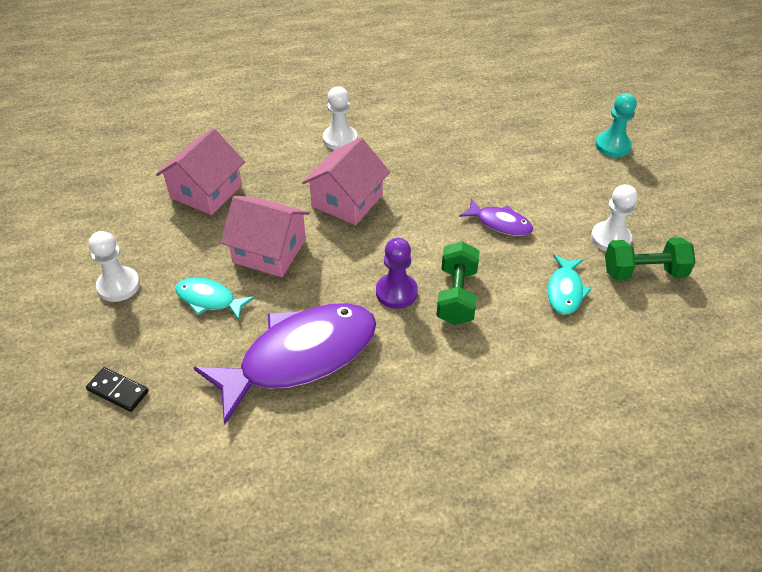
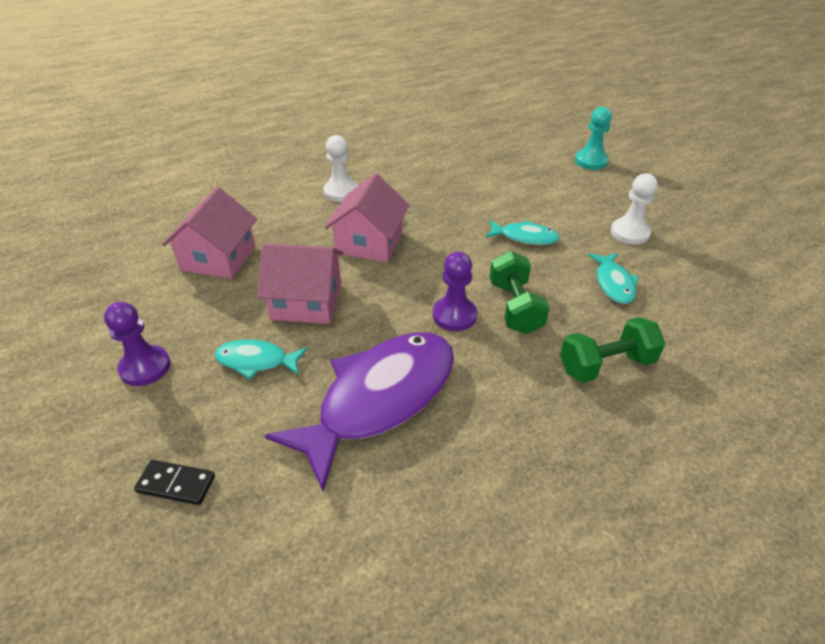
camera: 15 degrees left, 5 degrees down
(118, 285) = (145, 367): white pawn -> purple pawn
(500, 223) = (525, 237): purple fish -> turquoise fish
(643, 272) = (673, 255): green dumbbell -> green dumbbell (606, 365)

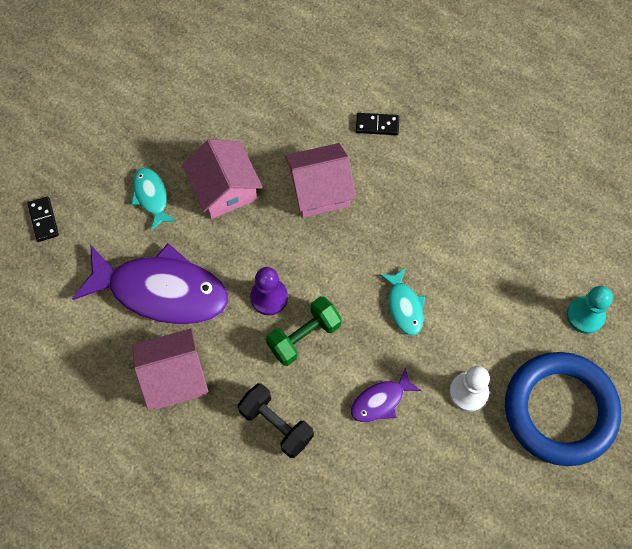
camera: 60 degrees right, 25 degrees up
(145, 367) = (110, 137): purple pawn -> none
(218, 258) = (234, 98): pink house -> pink house (174, 376)
(341, 192) = (377, 125): white pawn -> black domino
(606, 365) = (276, 424): green dumbbell -> black dumbbell
(613, 283) = (380, 401): turquoise fish -> purple fish
(667, 197) = (560, 410): none -> blue ring

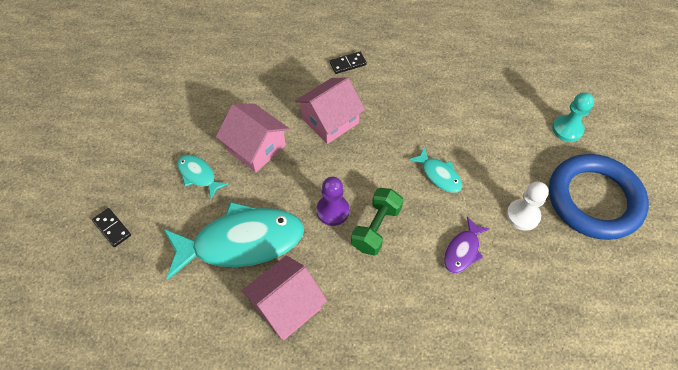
camera: 25 degrees left, 10 degrees down
(161, 291) = (241, 242): purple fish -> turquoise fish
(276, 424) = (392, 306): black dumbbell -> none

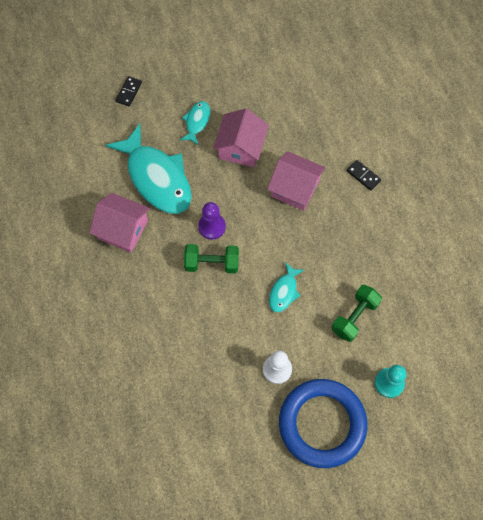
camera: 65 degrees right, 10 degrees up
(463, 250) = (222, 333): purple fish -> none
(490, 128) = (354, 317): none -> green dumbbell

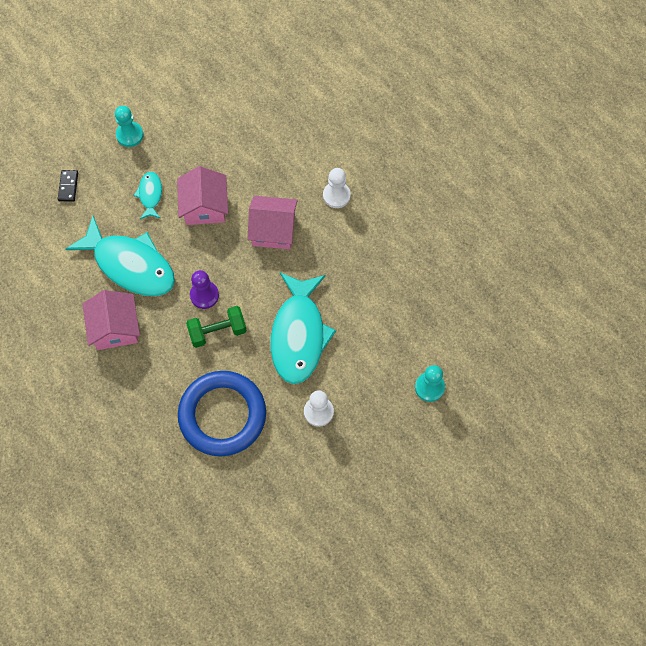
camera: 20 degrees left, 0 degrees up
(123, 229) = (115, 328): pink house -> pink house turned 75 degrees clockwise
(198, 64) = (129, 135): none -> turquoise pawn
(284, 291) = (299, 335): turquoise fish -> turquoise fish, size x2.14
(322, 424) = (379, 448): blue ring -> blue ring (222, 415)
(354, 317) = (375, 336): green dumbbell -> none
(363, 176) = (336, 195): black domino -> white pawn

